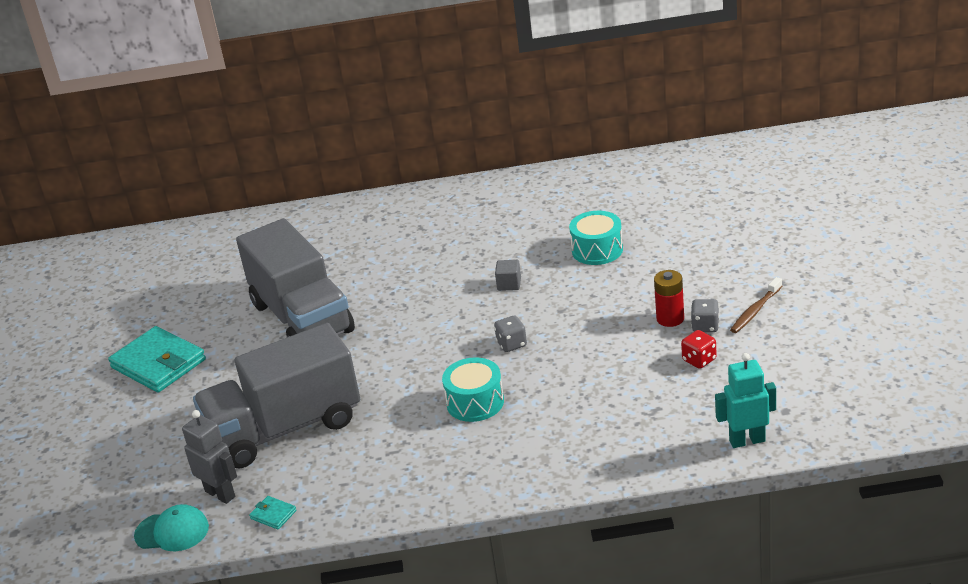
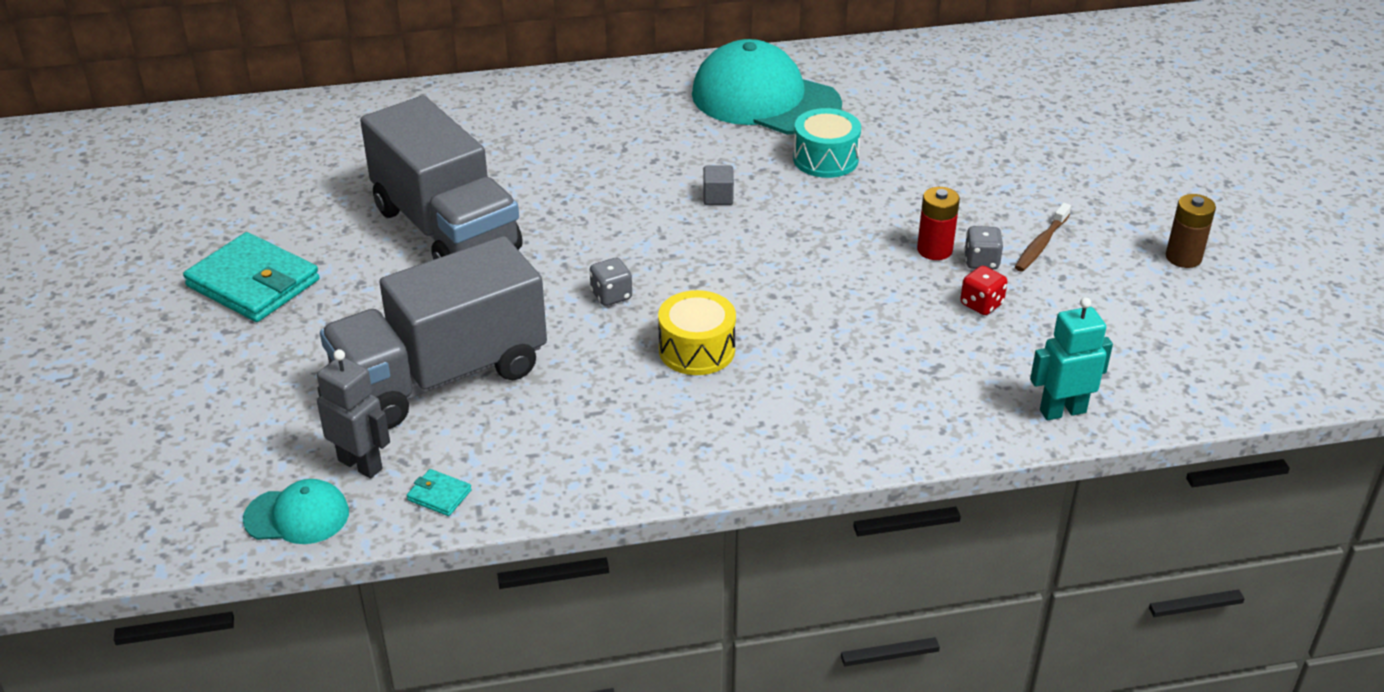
camera: 10 degrees left, 5 degrees up
(475, 402) = (697, 350): turquoise drum -> yellow drum
(512, 344) = (733, 275): grey dice -> grey dice (611, 295)
(557, 204) = (765, 99): none -> turquoise cap
(868, 317) = (1183, 257): none -> brown battery

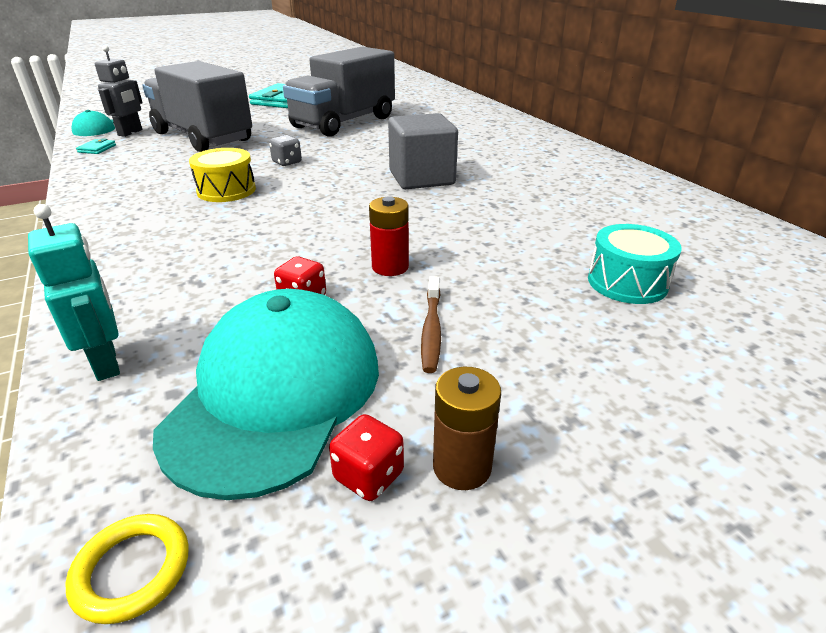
camera: 75 degrees right, 5 degrees down
(718, 197) = (421, 178): grey cube -> grey cube, size x2.37
(765, 99) = (576, 179): turquoise cap -> turquoise cap (275, 394)
(825, 159) = (508, 208): turquoise drum -> turquoise drum (627, 282)
(981, 261) = (380, 294): grey dice -> none
(1041, 244) = (431, 330): brown toothbrush -> brown toothbrush turned 105 degrees counterclockwise
(1189, 292) = (368, 476): none -> red dice
(1253, 380) = (132, 570): none -> yellow ring

